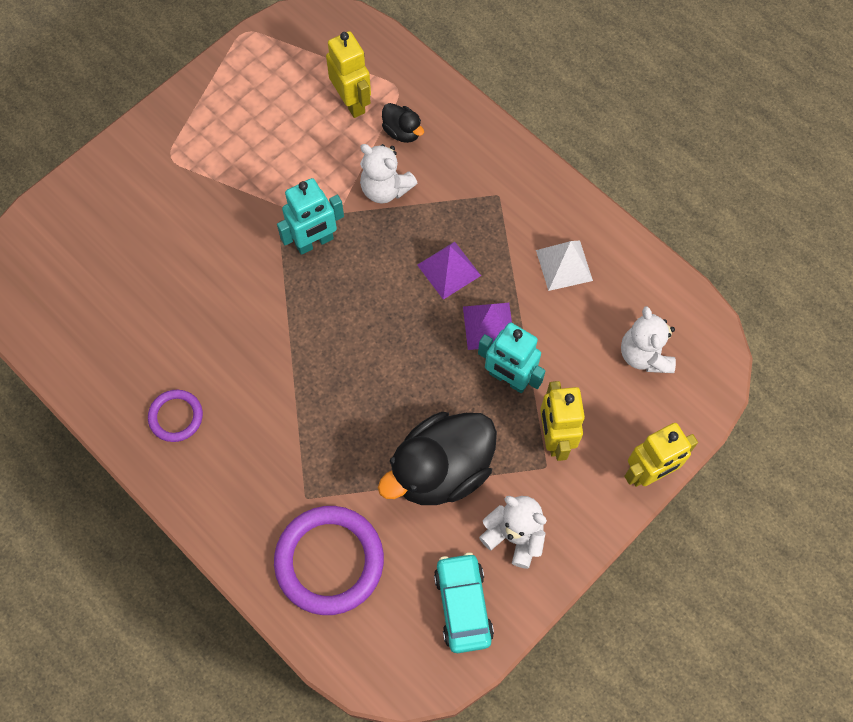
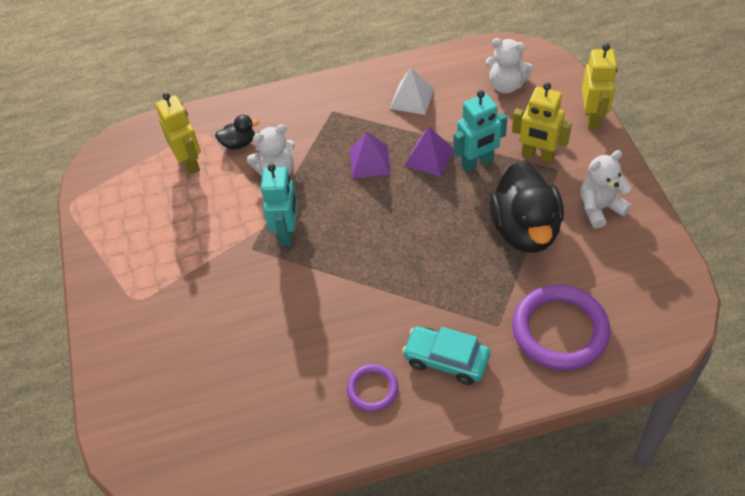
camera: 55 degrees left, 15 degrees down
(352, 102) = (190, 162): yellow robot -> yellow robot turned 60 degrees clockwise
(463, 605) = (638, 259): turquoise car -> turquoise car (446, 360)

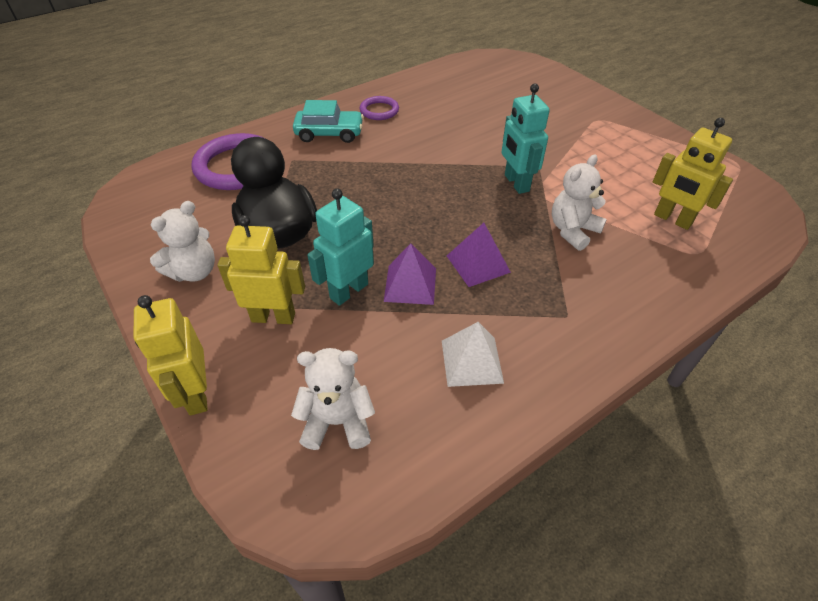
camera: 155 degrees right, 5 degrees down
(239, 143) = (642, 250): black duck -> none

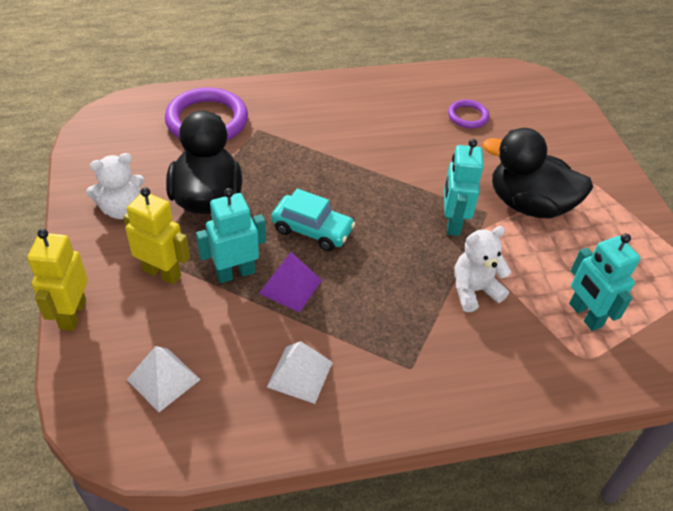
camera: 20 degrees right, 0 degrees up
(329, 134) = (306, 112): turquoise car -> turquoise car (312, 230)
(337, 422) = (163, 379): white teddy bear -> white pyramid
(379, 110) = (368, 102): purple ring -> purple ring (467, 116)
(478, 264) = (362, 289): purple pyramid -> none
(566, 150) = (528, 205): none -> black duck
(672, 219) = (585, 315): yellow robot -> turquoise robot

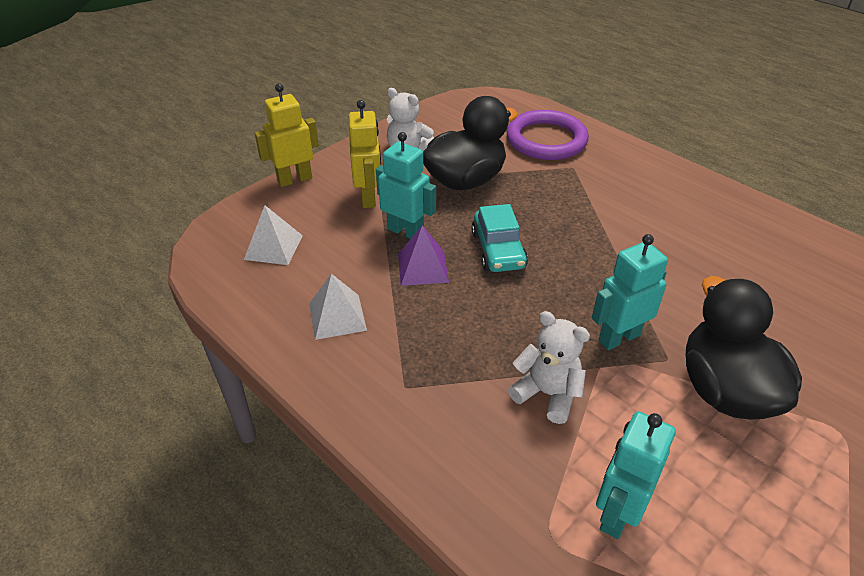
camera: 60 degrees right, 5 degrees down
(467, 116) = (789, 283): purple ring -> none

